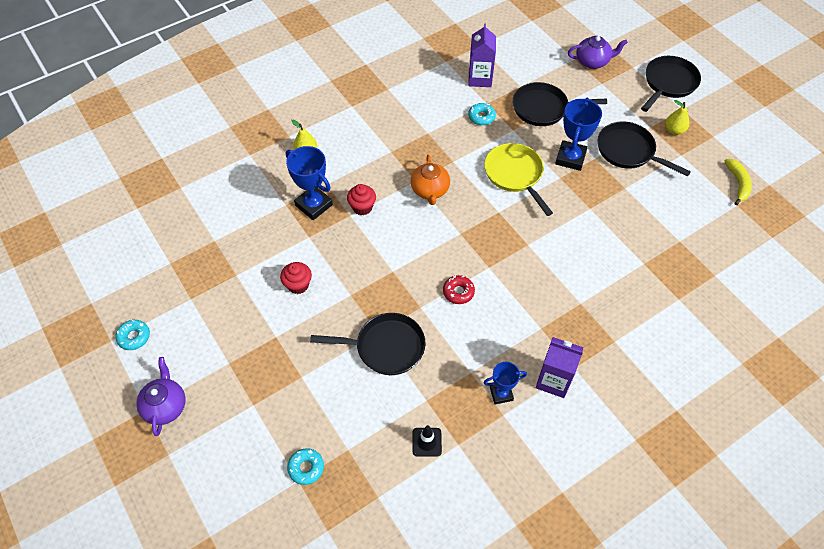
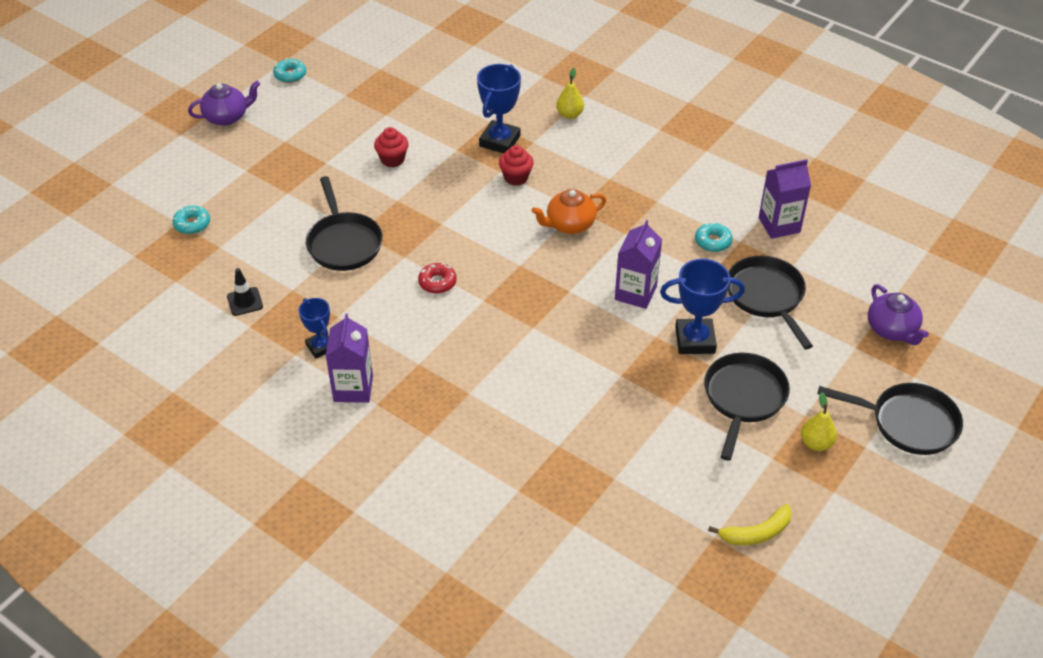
camera: 70 degrees right, 10 degrees down
(515, 175) = (635, 293): yellow pan -> purple carton

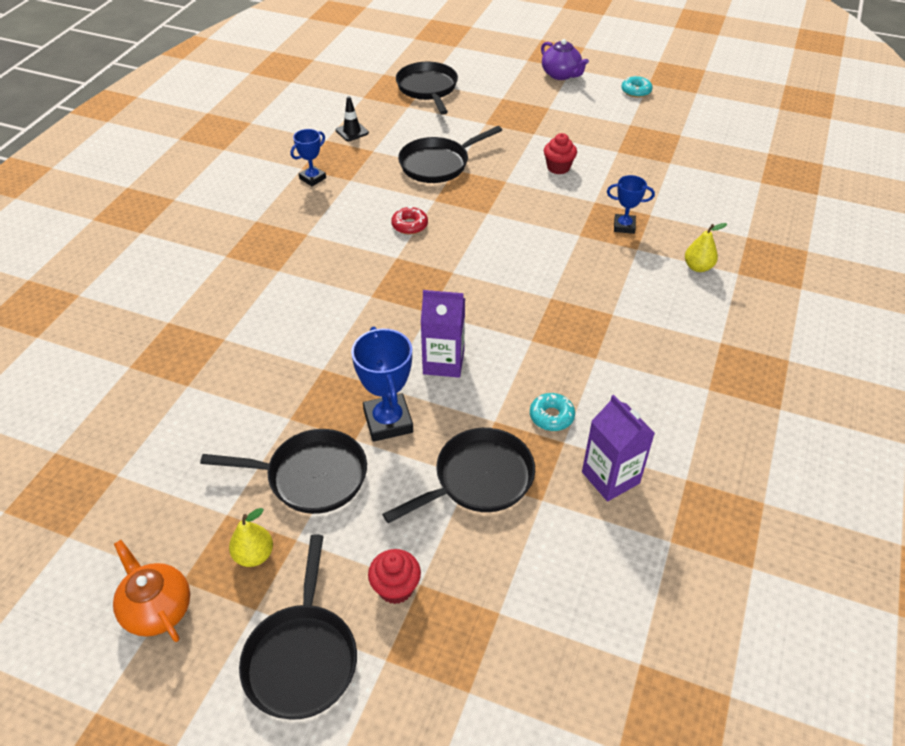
camera: 75 degrees right, 0 degrees up
(192, 224) = (428, 89): turquoise donut -> black pan
(353, 388) = (271, 205): purple carton -> none
(499, 141) = (624, 226): blue trophy -> blue trophy, size x0.61
(516, 177) = (576, 247): red cupcake -> red cupcake (396, 588)
(569, 224) = (525, 296): orange teapot -> orange teapot (157, 609)
(756, 533) = (121, 511): yellow banana -> none
(892, 330) = (464, 625): purple teapot -> none

